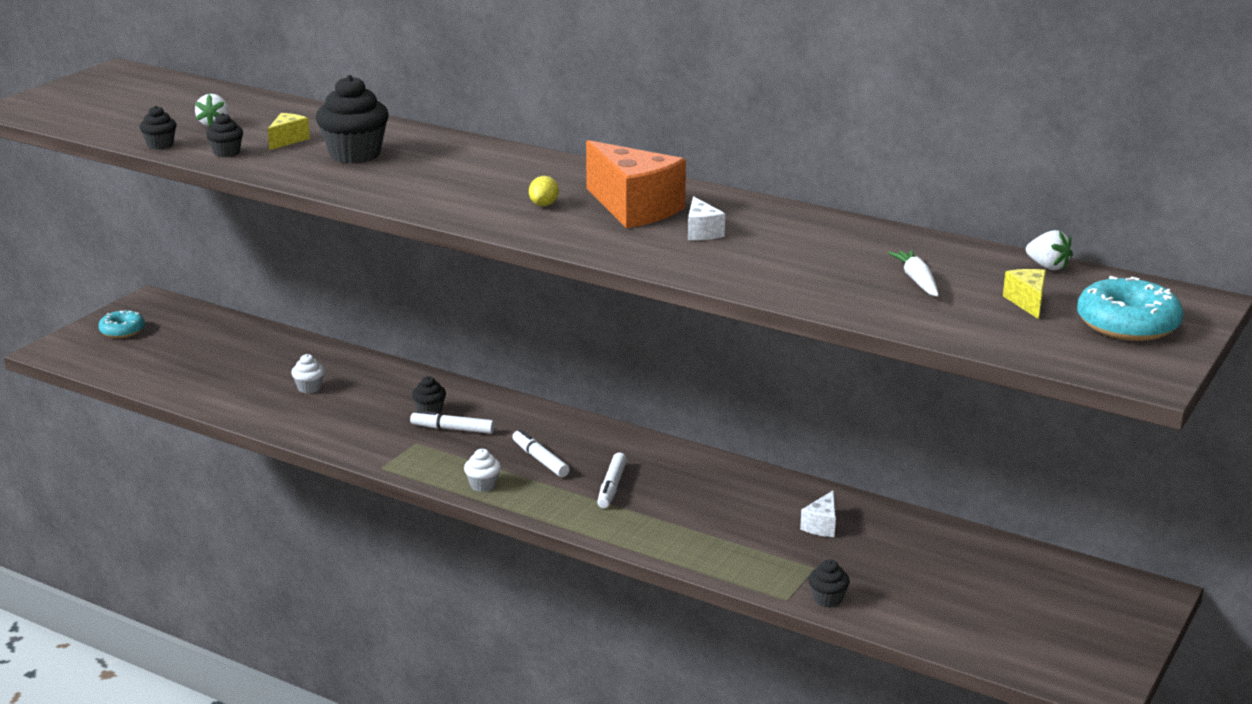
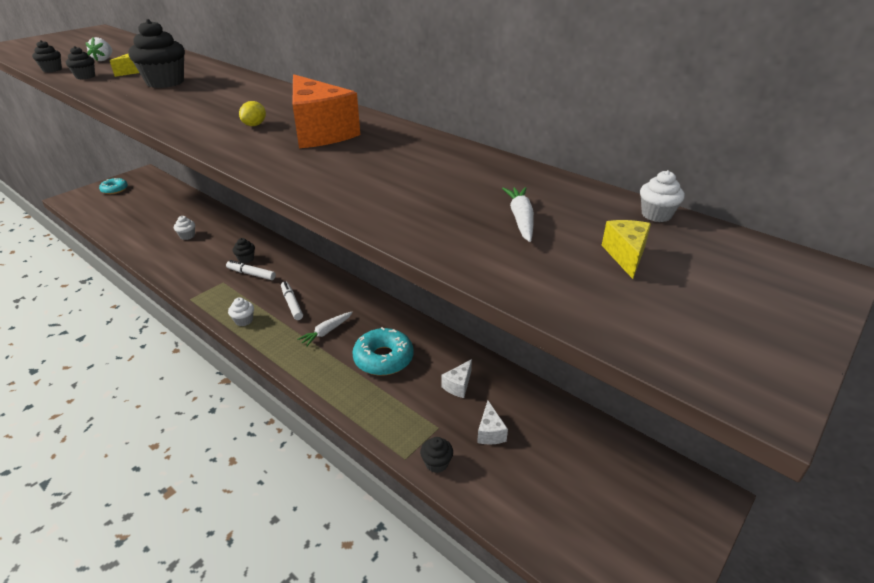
camera: 10 degrees right, 10 degrees up
(611, 487) = (326, 332): white marker -> white carrot
(701, 232) = (357, 156): white cheese -> white cheese (490, 432)
(1047, 266) = (656, 215): white strawberry -> white cupcake
(1127, 324) = (735, 296): turquoise donut -> turquoise donut (383, 358)

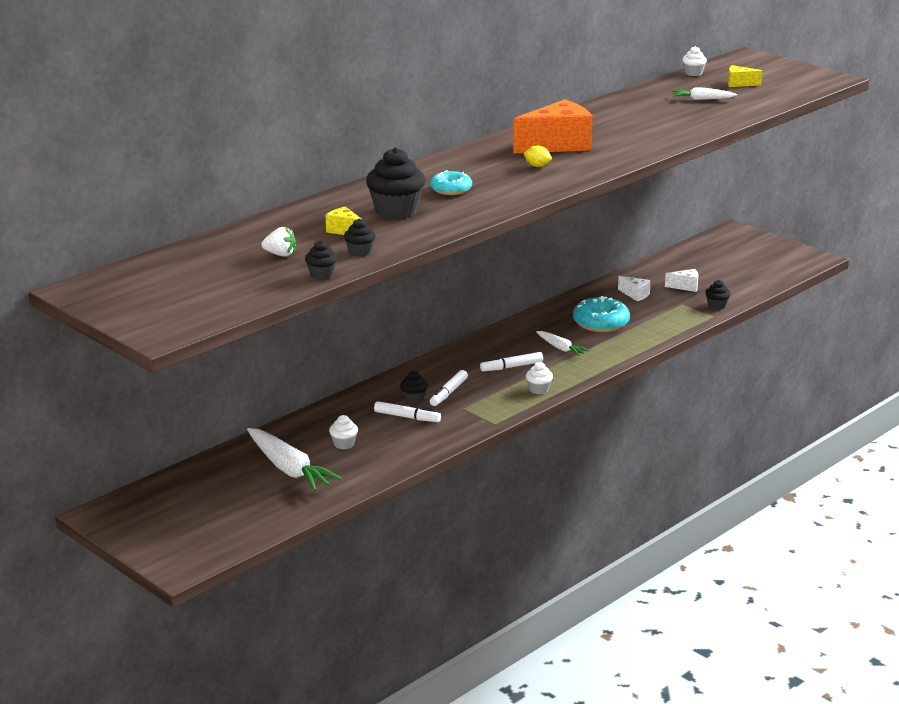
camera: 85 degrees left, 10 degrees down
(114, 190) = (161, 529): turquoise donut -> turquoise donut (451, 189)
(162, 220) = (289, 469): none -> white carrot
(217, 258) = (407, 417): none -> white marker

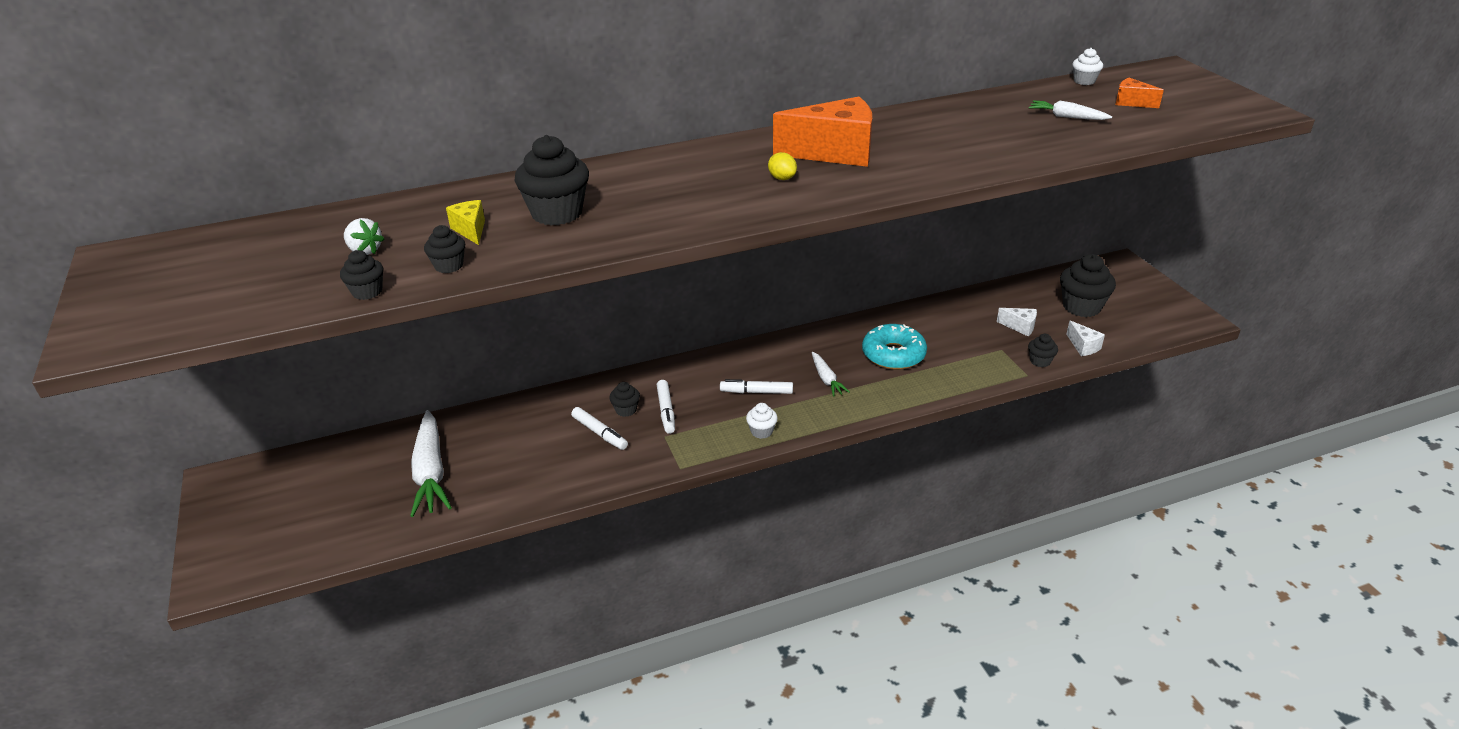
camera: 25 degrees right, 10 degrees up
(344, 444) = (510, 453): white cupcake -> none
(448, 393) = (666, 411): white marker -> white marker turned 60 degrees counterclockwise
(451, 189) = (651, 193): turquoise donut -> none
(635, 295) = (956, 325): white cheese -> white cheese (1083, 346)
(723, 265) = (1081, 307): none -> black cupcake
(739, 84) = (1131, 102): yellow cheese -> orange cheese

